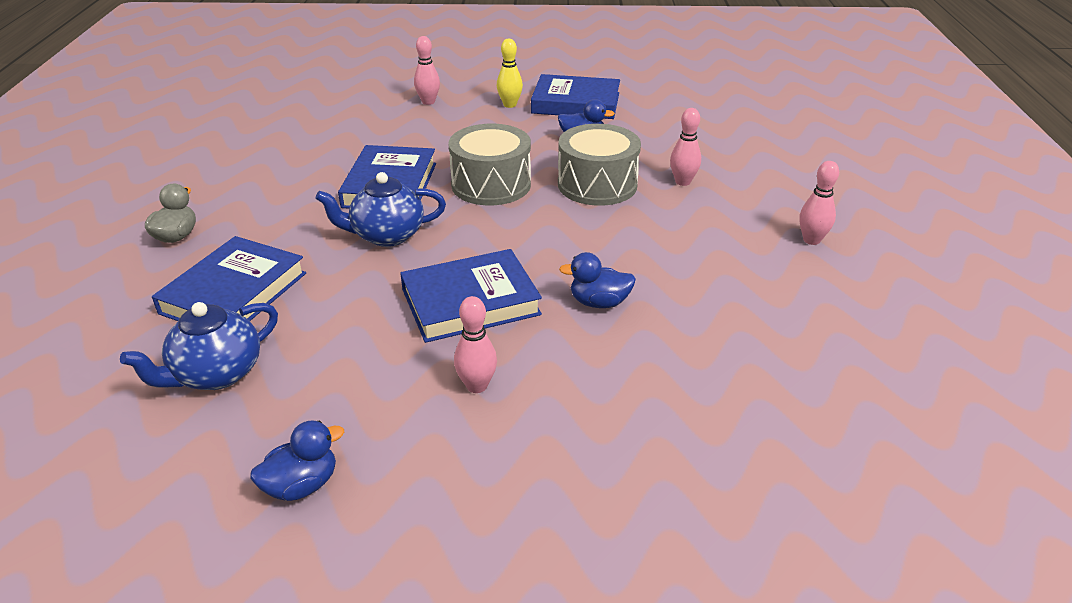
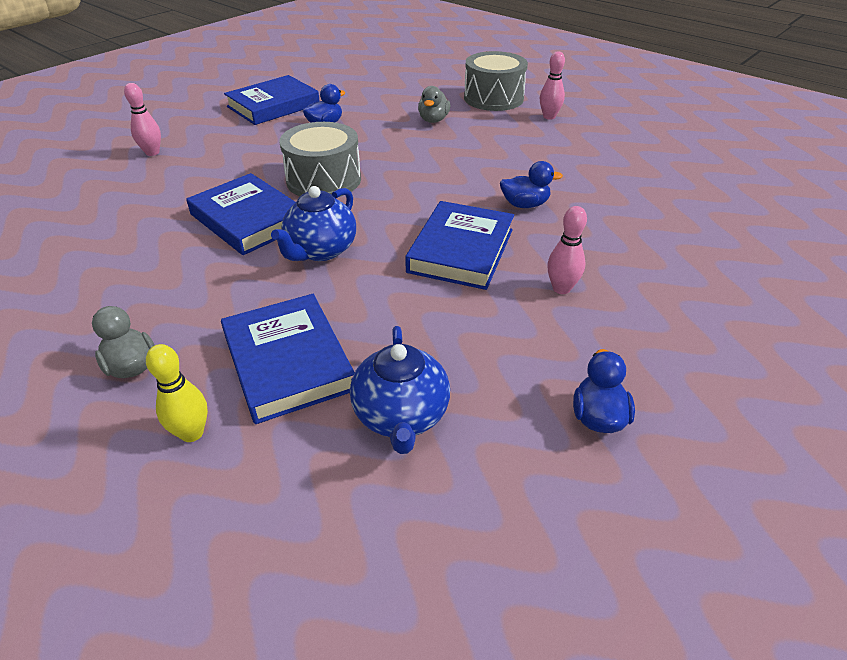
camera: 50 degrees left, 5 degrees up
(510, 105) = (226, 126): yellow bowling pin -> yellow bowling pin (192, 433)
(597, 185) = (390, 145): grey drum -> grey drum (493, 98)
(599, 302) = (525, 204): blue duck -> blue duck turned 135 degrees counterclockwise
(682, 182) = (433, 120): pink bowling pin -> grey duck

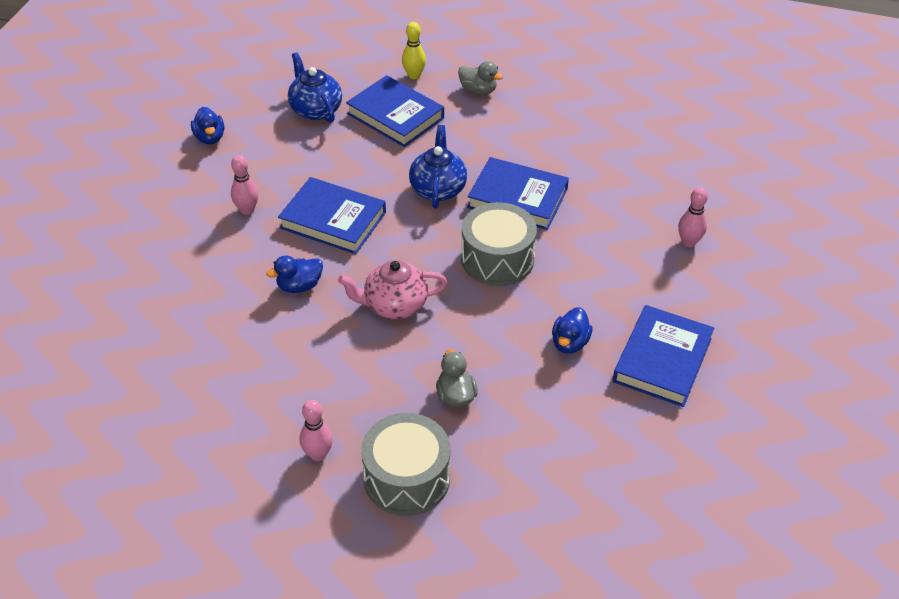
camera: 155 degrees right, 5 degrees up
(443, 172) = (394, 305): none -> pink teapot
(461, 250) = (333, 220): blue book -> blue book turned 60 degrees counterclockwise

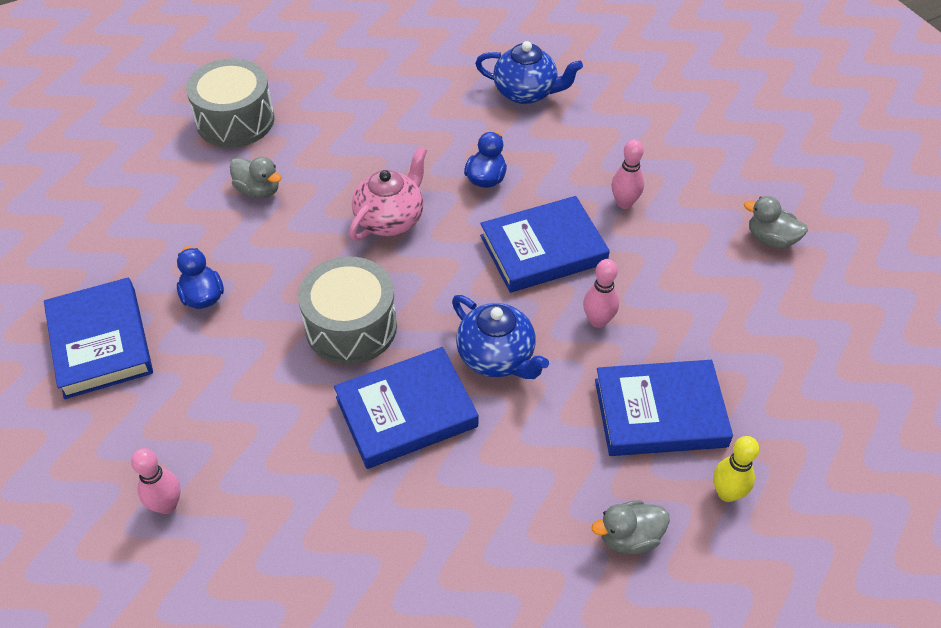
camera: 135 degrees right, 5 degrees up
(210, 138) = (771, 239): blue duck -> grey duck
(315, 110) = (742, 350): blue teapot -> blue teapot (526, 92)
(318, 454) = (314, 93): pink bowling pin -> pink bowling pin (598, 321)

